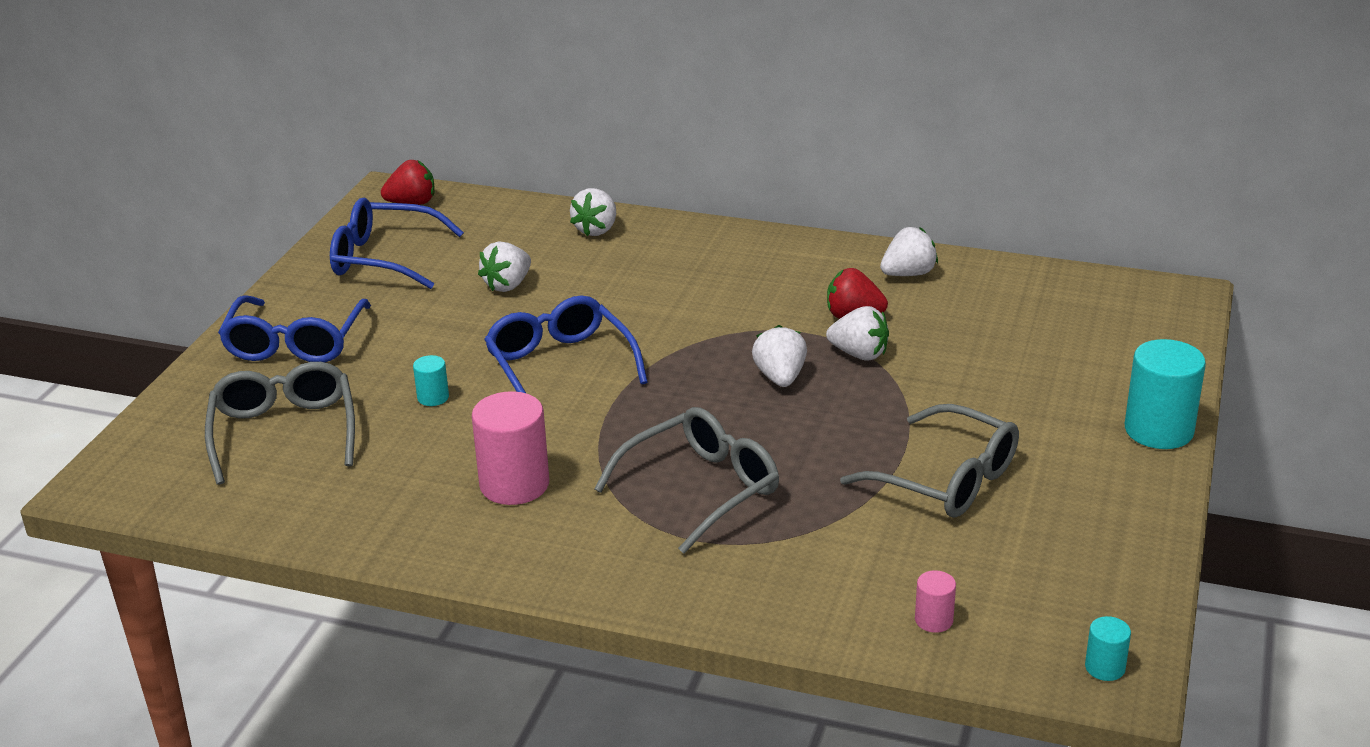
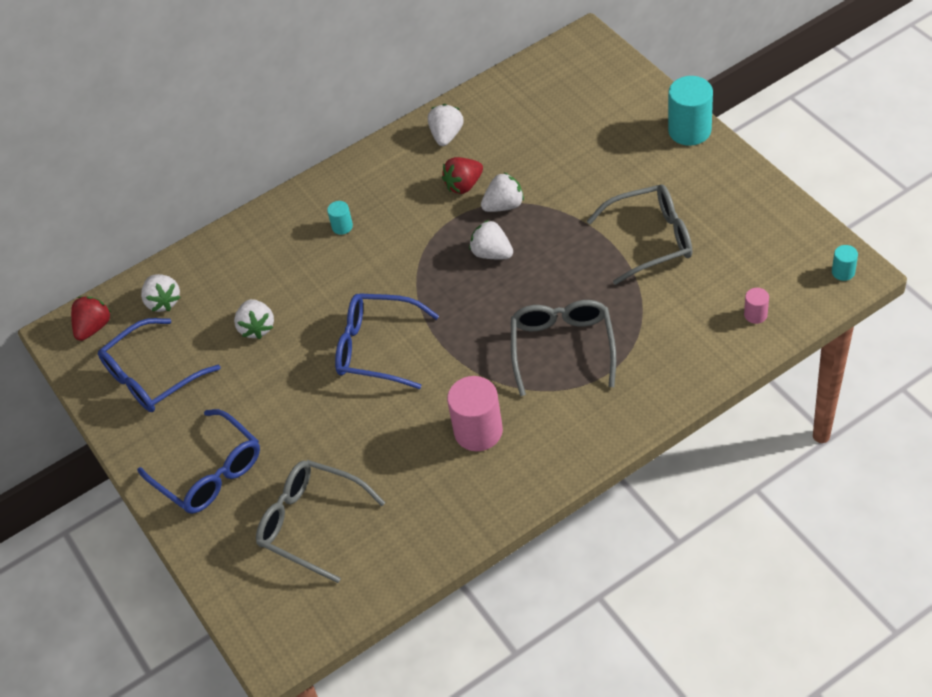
camera: 45 degrees left, 20 degrees up
(433, 397) = (348, 428): turquoise cylinder -> turquoise cylinder (342, 226)
(596, 230) = (238, 249): white strawberry -> white strawberry (163, 301)

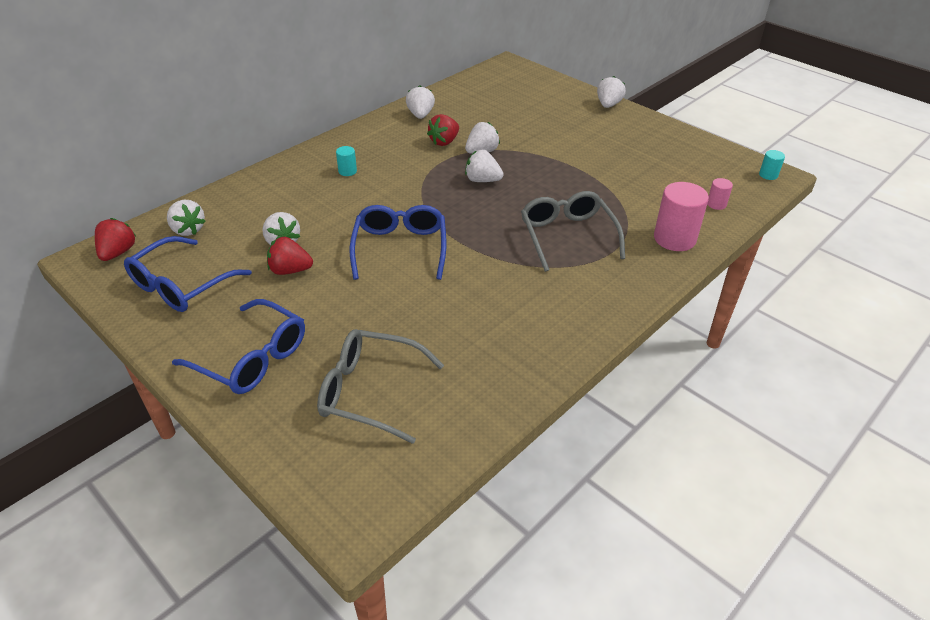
camera: 20 degrees left, 10 degrees down
(259, 367) = (290, 270): none -> red strawberry
(376, 348) = (400, 248): blue glasses -> blue glasses turned 90 degrees clockwise
(478, 431) = (515, 301): pink cylinder -> pink cylinder (674, 239)
(651, 239) = (609, 165): grey glasses -> none
(689, 130) = (608, 105): turquoise cylinder -> white strawberry

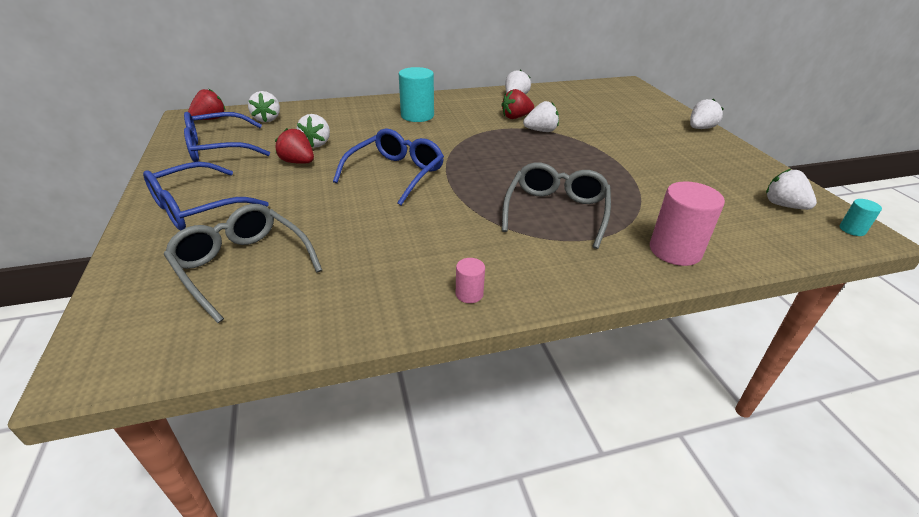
camera: 30 degrees right, 5 degrees down
(252, 358) = (197, 207): blue glasses -> blue glasses turned 75 degrees clockwise
(347, 171) = (417, 116): turquoise cylinder -> turquoise cylinder, size x2.05
(482, 180) = (520, 149): white strawberry -> white strawberry (783, 205)
(716, 204) = (757, 236): pink cylinder -> pink cylinder (469, 294)

